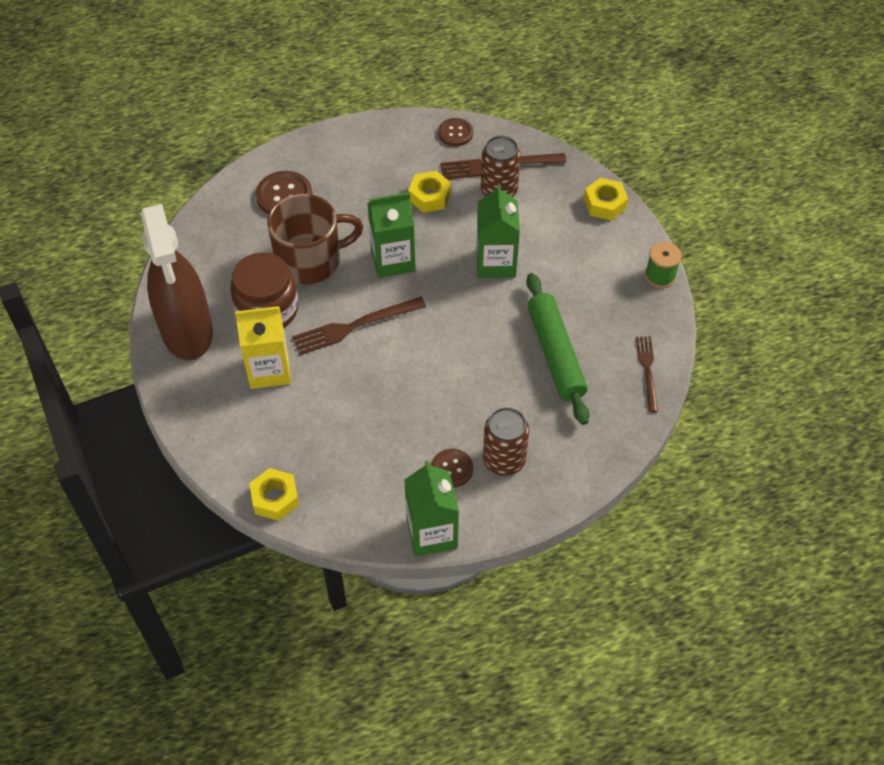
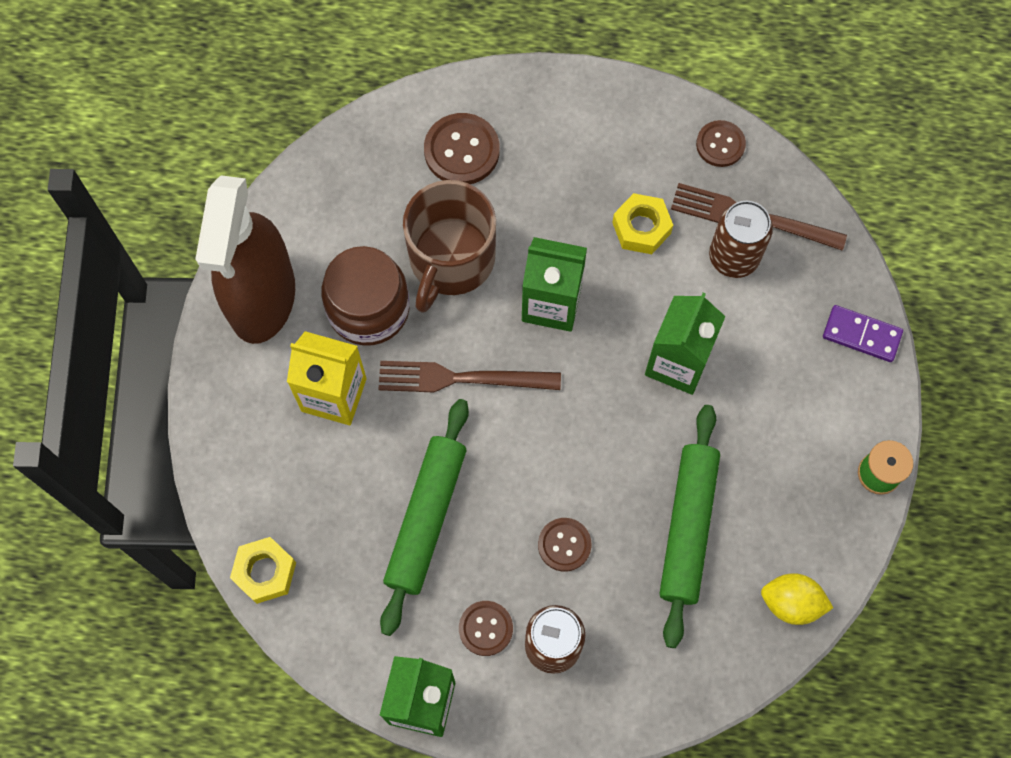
camera: 25 degrees right, 15 degrees up
(310, 260) = (451, 259): brown mug -> brown mug turned 105 degrees clockwise
(374, 419) = (426, 518): none -> green rolling pin
(478, 397) = (564, 545): none -> brown button
(605, 204) = (861, 335): yellow nut -> purple domino
(647, 370) = (791, 603): brown fork -> yellow lemon

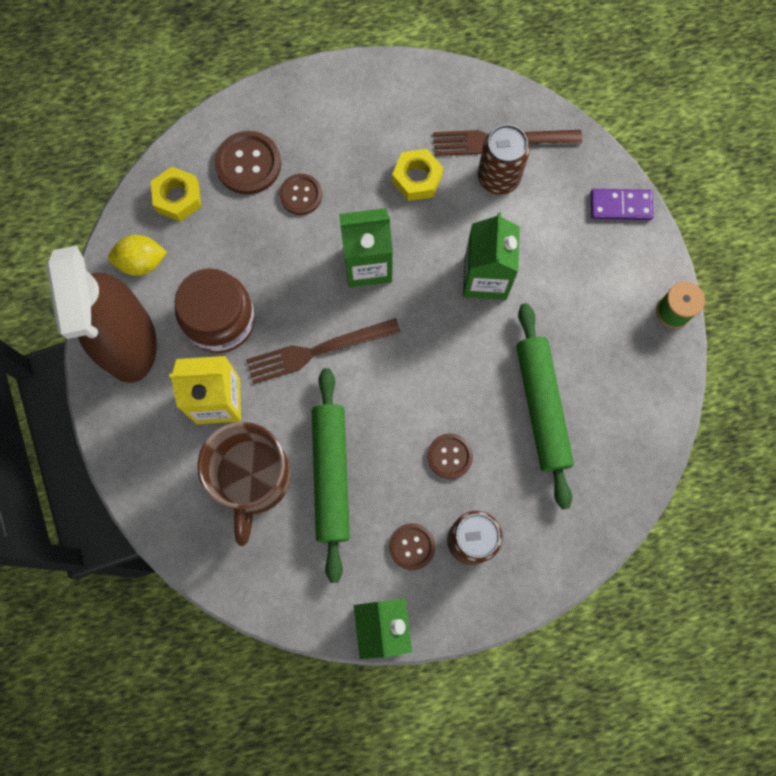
camera: 20 degrees left, 5 degrees up
(265, 572) = (215, 566): yellow nut -> yellow nut (178, 198)
(451, 259) = (273, 256): brown mug -> brown mug (252, 478)
(720, 144) = (455, 90): brown button -> brown button (301, 195)
(791, 603) = (643, 438): yellow lemon -> yellow lemon (142, 262)

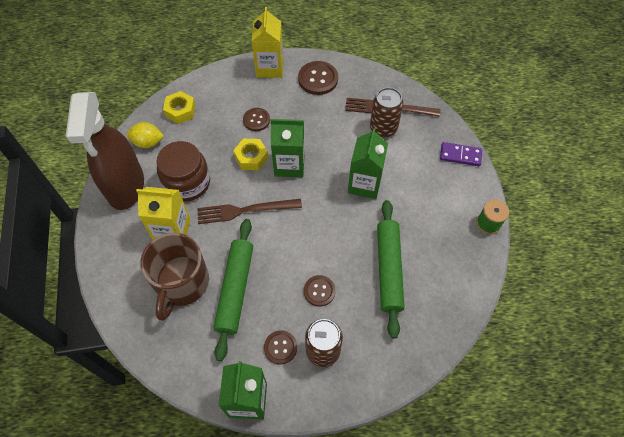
camera: 10 degrees right, 15 degrees down
(248, 164) = (228, 99): brown button -> brown button (318, 79)
(301, 96) = (270, 68): none -> yellow carton
(417, 179) = (331, 121): yellow nut -> yellow nut (251, 157)

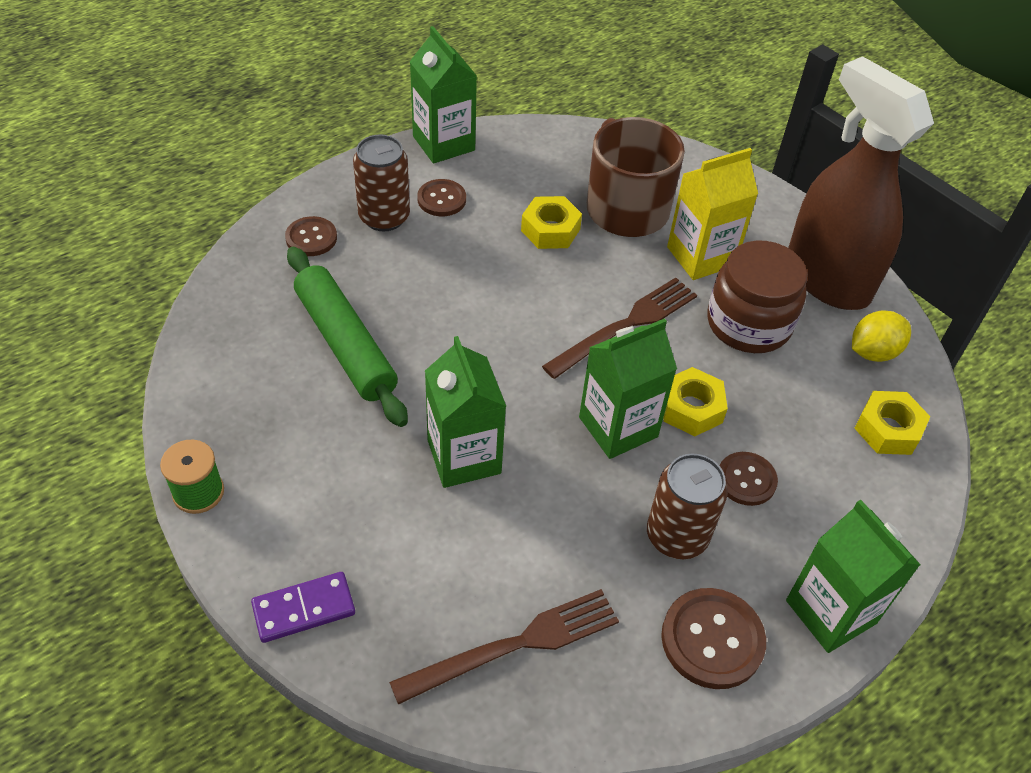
camera: 145 degrees right, 10 degrees down
(235, 290) = (550, 230): green rolling pin -> yellow nut
(270, 68) = (831, 612): yellow carton -> green carton
(319, 291) = (433, 275): brown button -> brown button (311, 238)
(383, 128) = (497, 590): brown can -> brown can (676, 536)

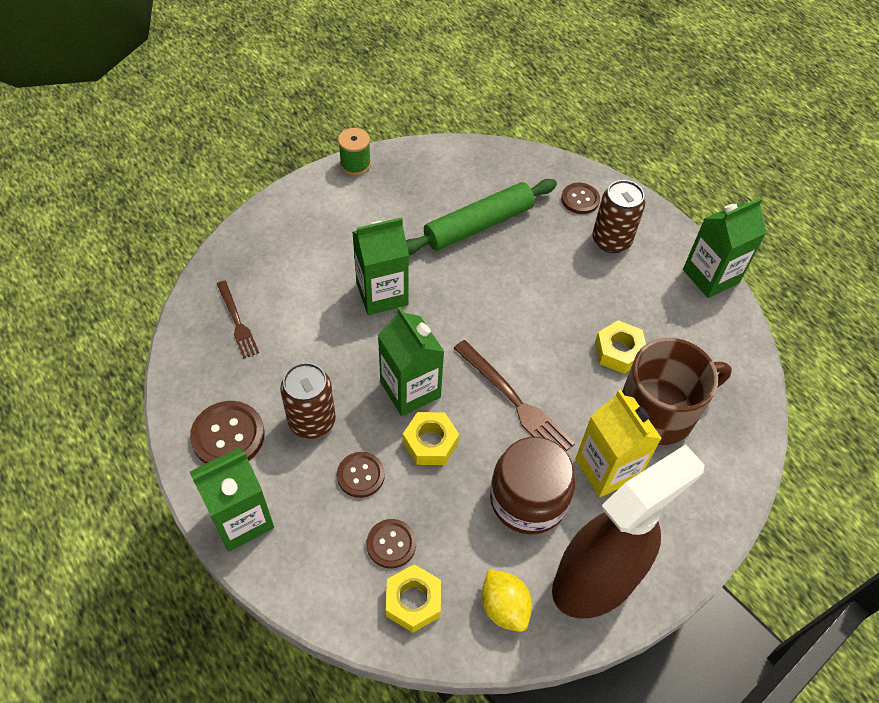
camera: 90 degrees right, 5 degrees up
(304, 609) = (272, 218): purple domino -> none
(441, 199) = (640, 276): brown button -> brown button (391, 544)
(514, 645) = (237, 321): brown fork -> brown fork, size x0.64

